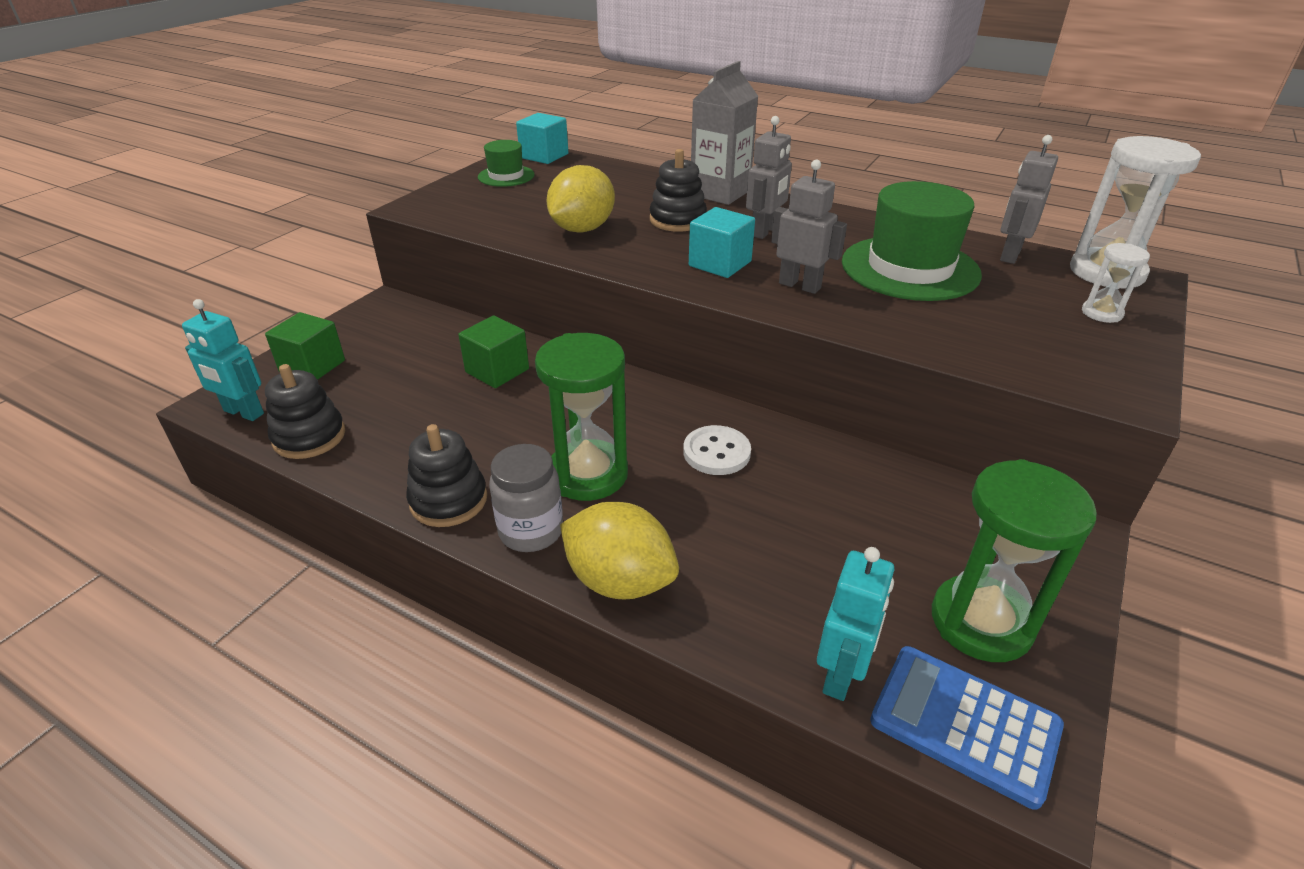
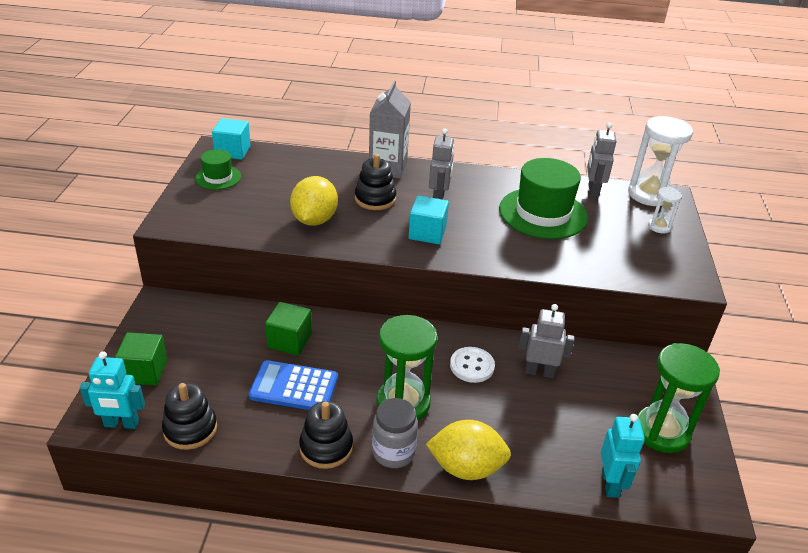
camera: 25 degrees left, 0 degrees up
(800, 285) = (487, 241): grey robot -> grey robot (539, 372)
(964, 724) = (678, 489): blue calculator -> blue calculator (294, 387)

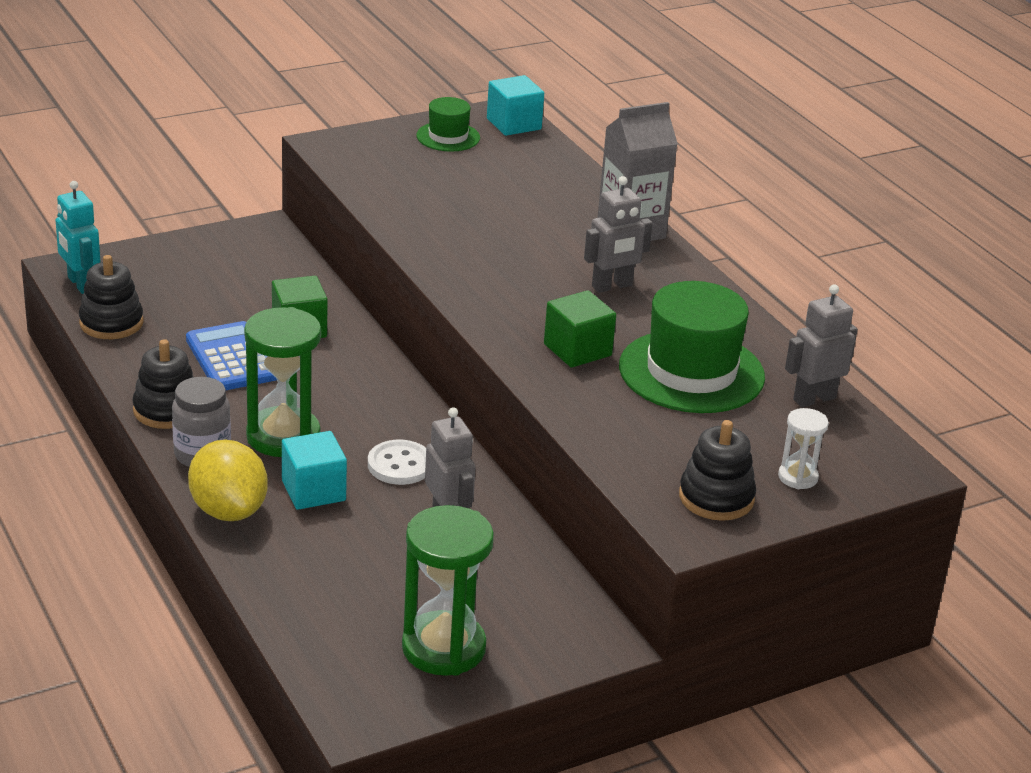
camera: 55 degrees right, 5 degrees down
(144, 371) = (159, 265): green cube -> green cube (577, 350)
(314, 220) = (448, 222): yellow lemon -> none
(375, 199) = (547, 244): black stacking toy -> black stacking toy (716, 498)
(427, 233) = (523, 301): turquoise cube -> turquoise cube (313, 491)
(610, 483) = (307, 624): turquoise robot -> none
(649, 195) = (879, 451): white hourglass -> none

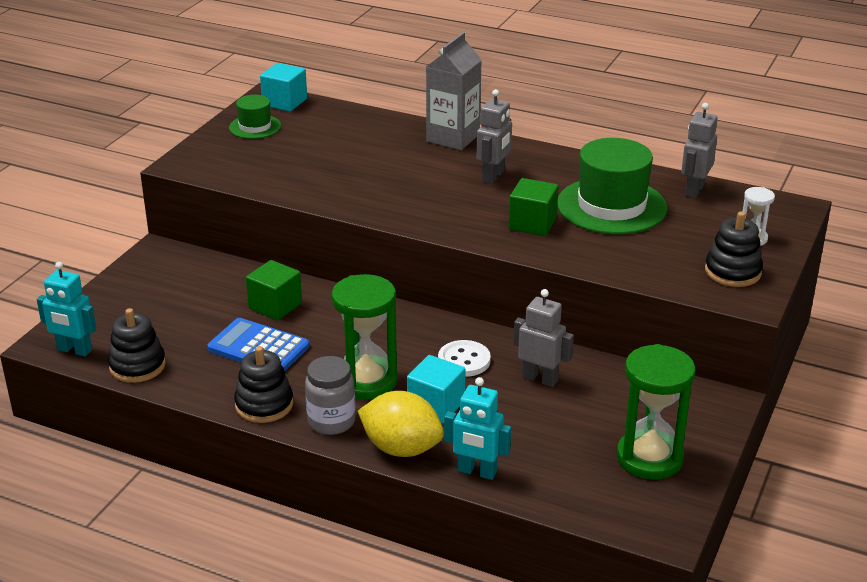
camera: 35 degrees left, 0 degrees up
(264, 567) = (477, 472): none -> turquoise robot

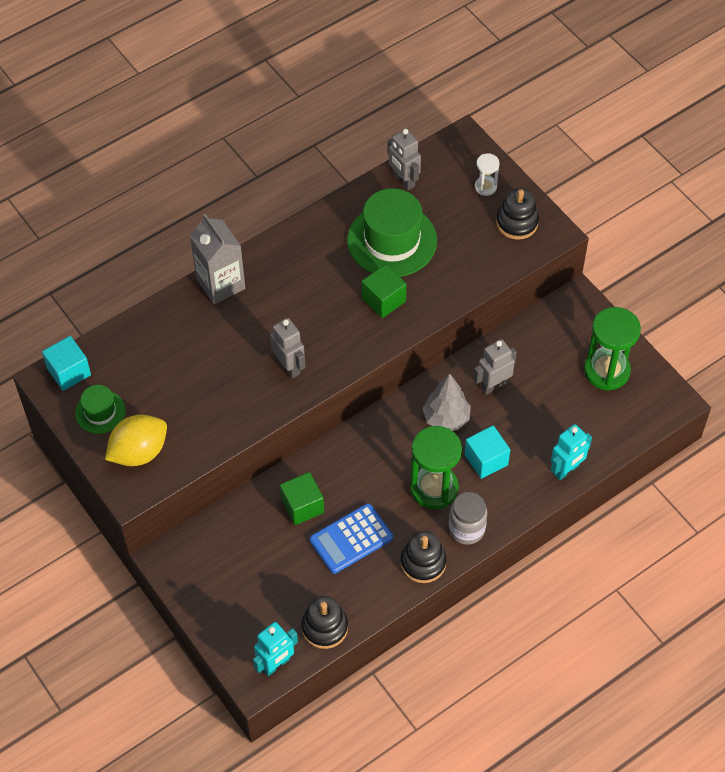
camera: 60 degrees left, 25 degrees up
(401, 448) = (519, 501): yellow lemon -> yellow lemon (139, 452)
(464, 360) = (446, 419): white button -> grey tree
(493, 176) = (300, 288): grey robot -> grey robot (289, 367)

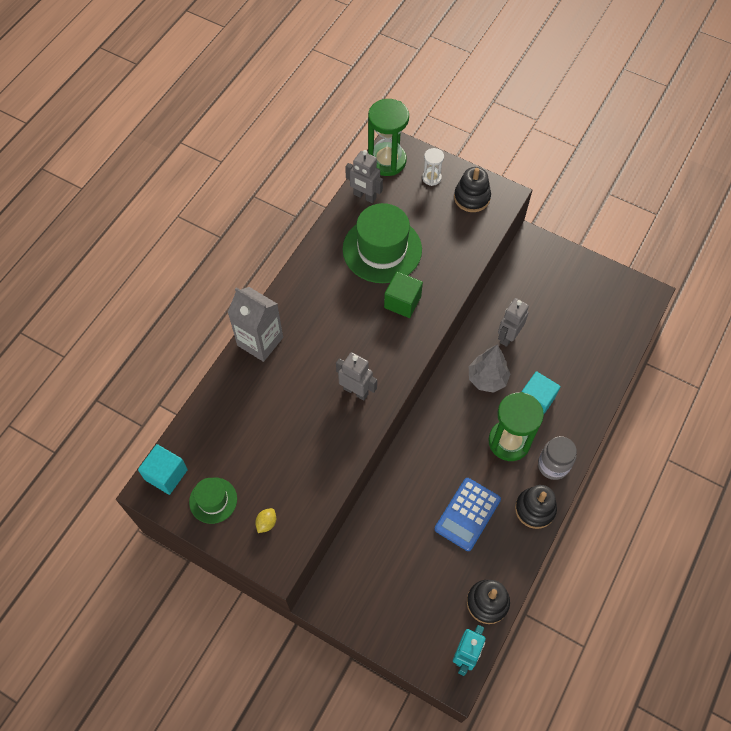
camera: 25 degrees left, 5 degrees up
(139, 452) = (266, 523): yellow lemon -> yellow lemon, size x0.42
(302, 506) = (413, 503): green cube -> none
(566, 470) = (600, 383): turquoise robot -> none
(606, 371) = (585, 290): green hourglass -> green hourglass (387, 161)

